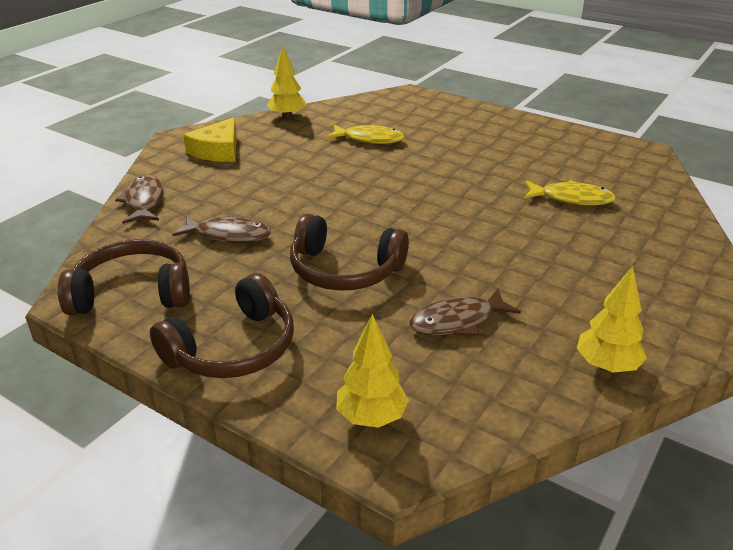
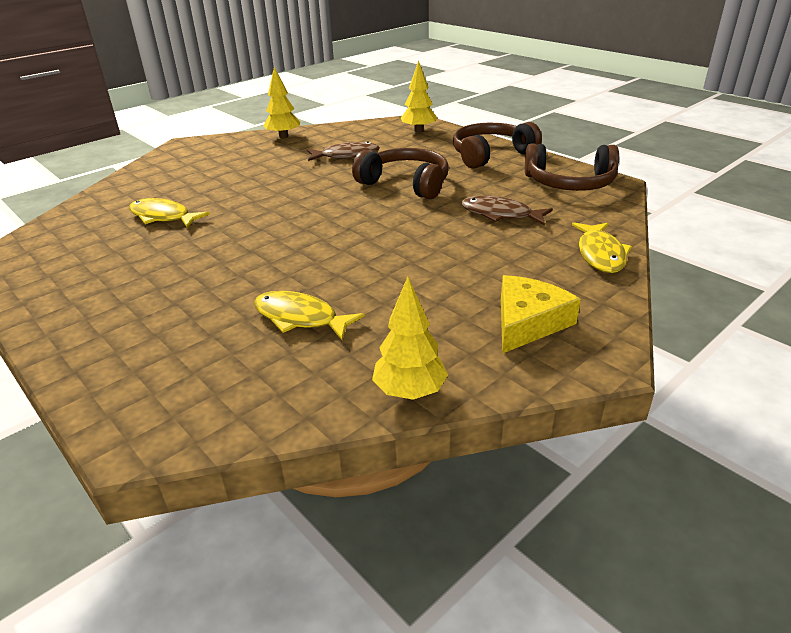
camera: 165 degrees left, 0 degrees up
(144, 201) = (600, 254): brown fish -> yellow fish

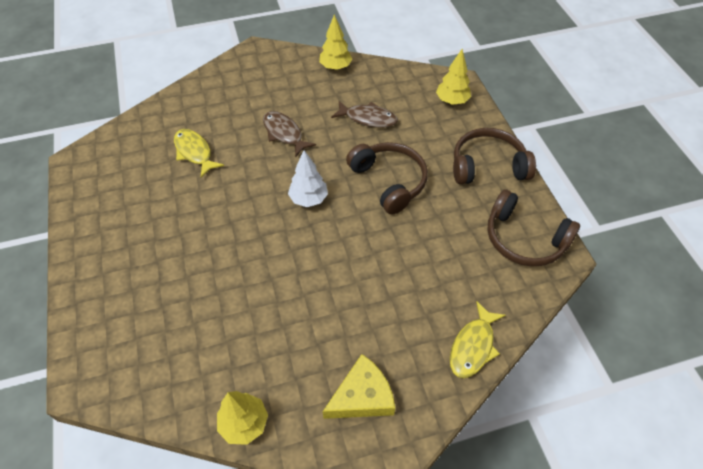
camera: 25 degrees right, 20 degrees up
(300, 318) = (221, 316): yellow fish -> none
(330, 213) = (308, 199): none -> white tree
(500, 214) = (434, 258): brown fish -> brown fish (284, 133)

